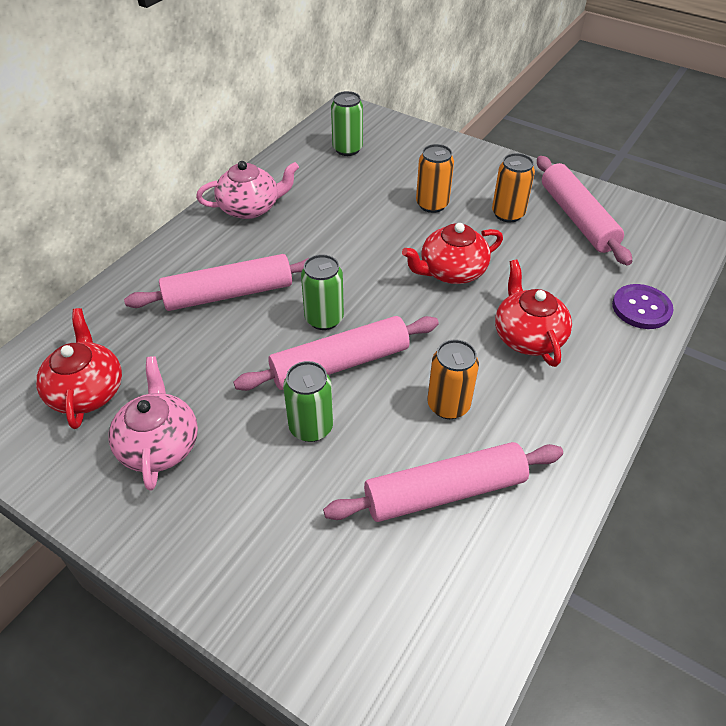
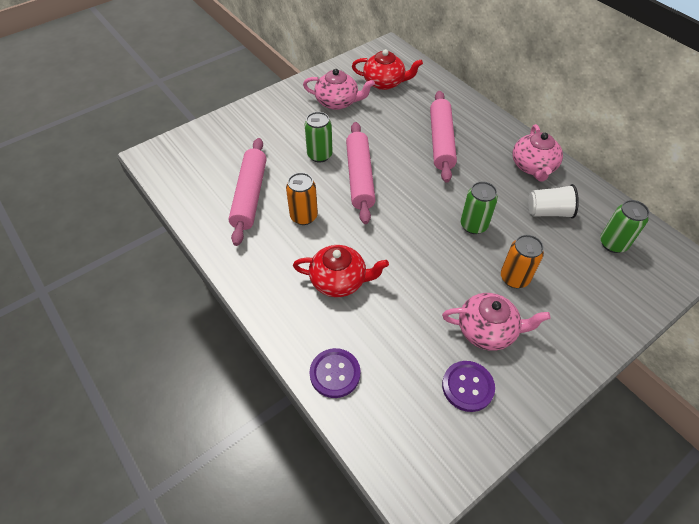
camera: 110 degrees right, 5 degrees up
(323, 191) = (548, 212): none -> white cup
(324, 319) = (401, 179): green can -> green can (473, 225)
(451, 271) = (424, 261): red teapot -> none
(508, 214) = (487, 330): orange can -> pink teapot
(577, 218) = (467, 386): pink rolling pin -> purple button

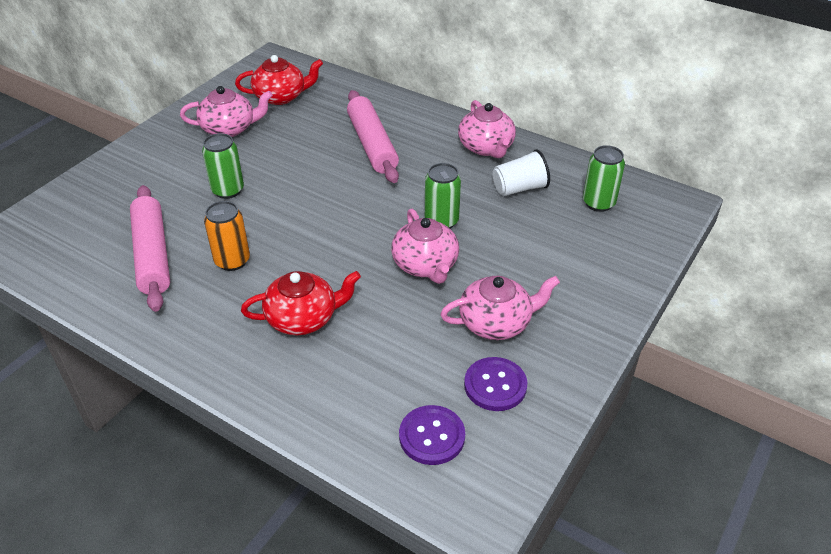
camera: 20 degrees left, 10 degrees down
(335, 373) = (334, 418): purple button -> purple button (432, 436)
(359, 177) = (287, 203): pink rolling pin -> none
(448, 261) = (425, 265): none -> pink teapot
(514, 278) = (506, 263): orange can -> none

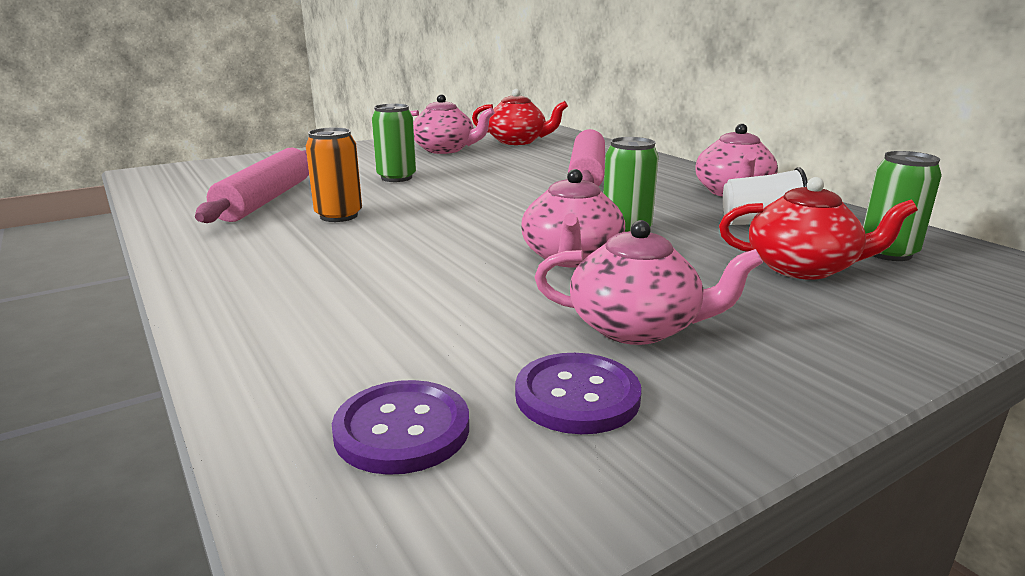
camera: 25 degrees right, 20 degrees down
(303, 318) = (361, 267): red teapot -> red teapot (803, 268)

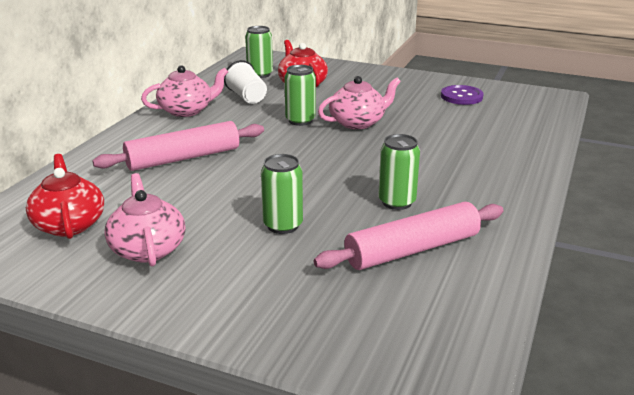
camera: 125 degrees left, 5 degrees up
(339, 216) = (397, 202): orange can -> green can
(402, 429) = (517, 110): purple button -> none
(637, 327) = (405, 98): pink teapot -> none

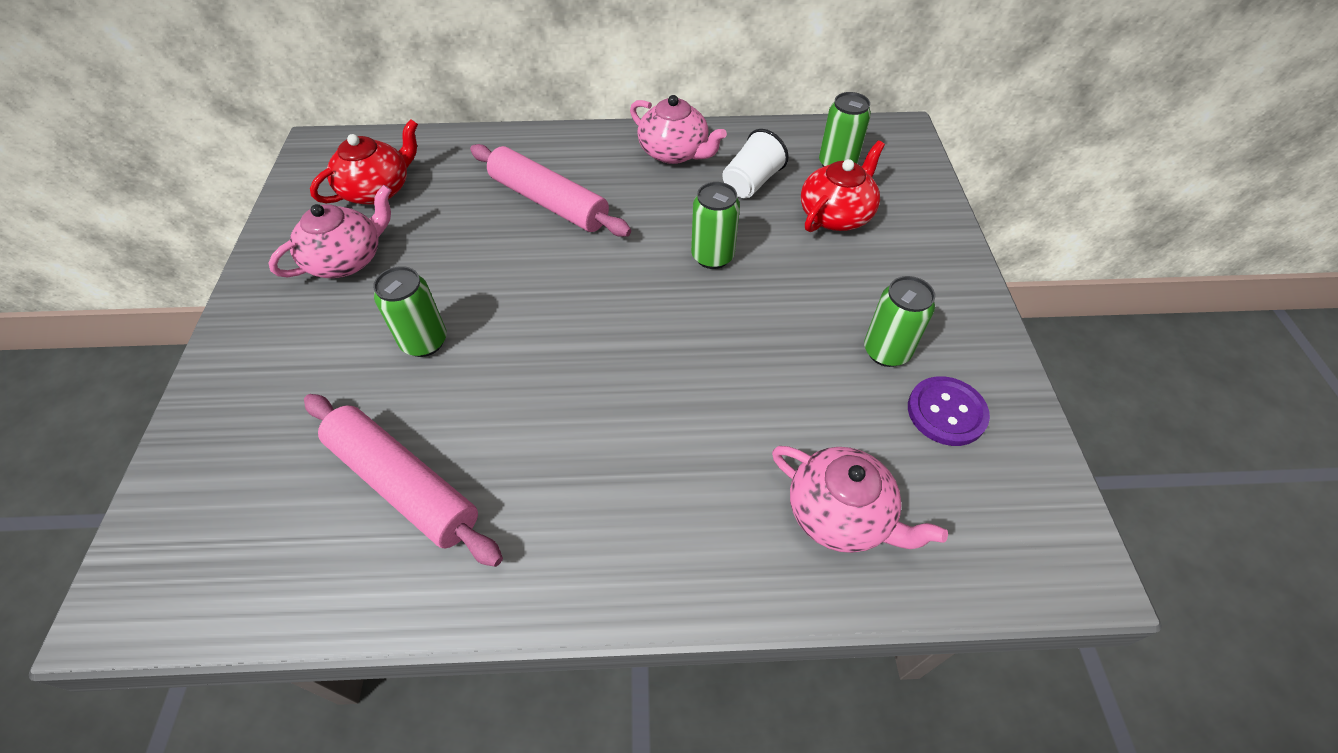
camera: 65 degrees right, 25 degrees up
(358, 122) = (746, 315): pink teapot -> pink teapot (841, 514)
(397, 202) = (522, 432): green can -> green can (886, 351)

